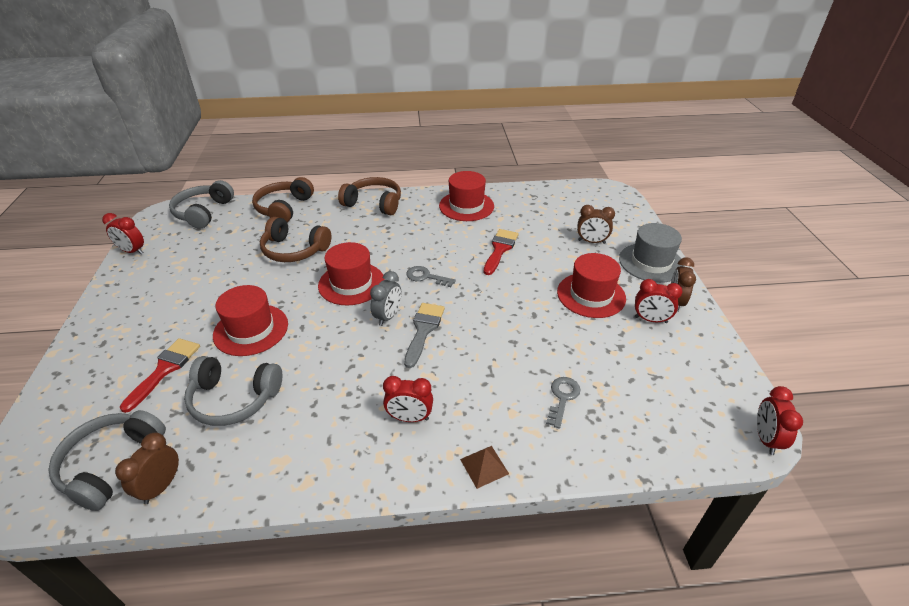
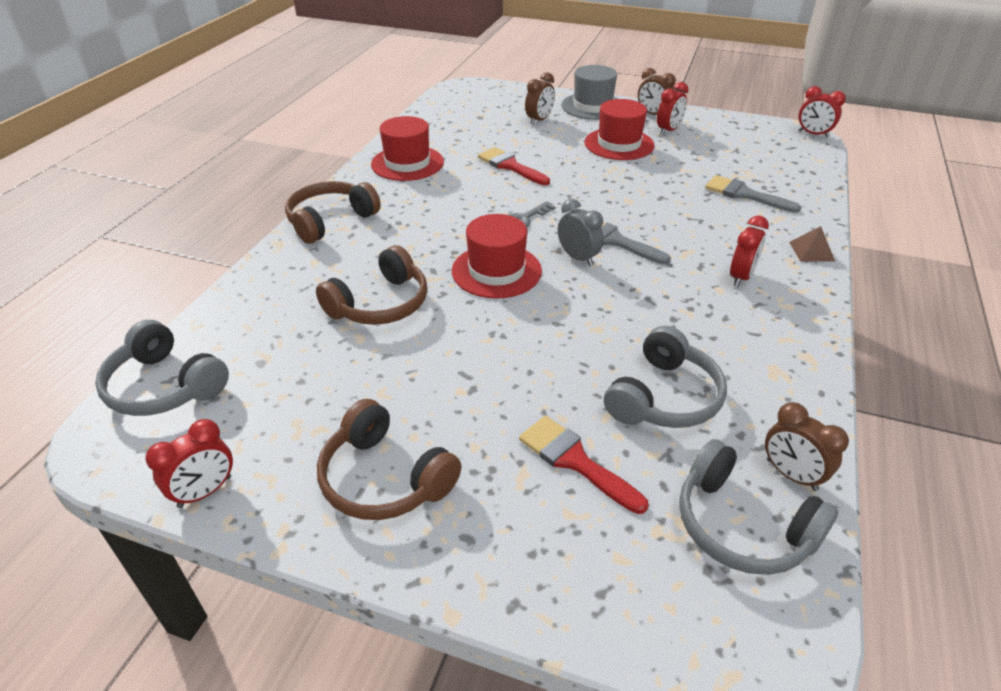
camera: 65 degrees left, 0 degrees up
(251, 329) = (536, 367): red hat -> none
(284, 208) = (254, 297): brown headphones -> brown headphones (384, 478)
(562, 398) = (745, 194): grey key -> grey brush

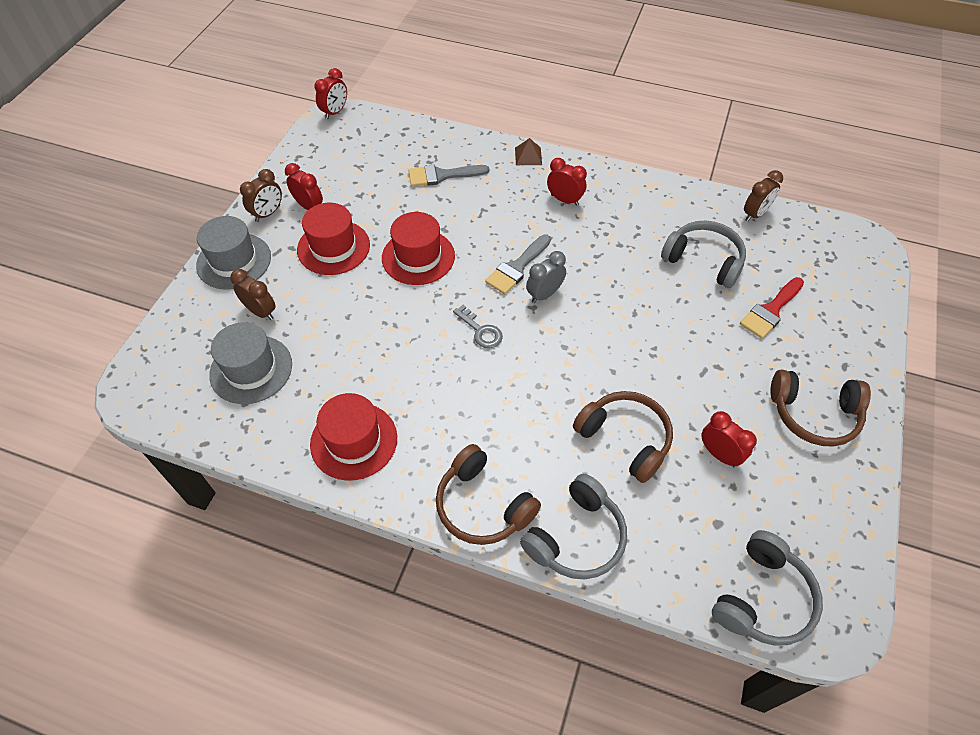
camera: 90 degrees left, 15 degrees up
(205, 492) = (858, 528): red clock -> red clock (719, 454)
(384, 478) = (814, 414): brown headphones -> brown headphones turned 60 degrees clockwise
(481, 121) = (251, 369): none -> grey hat
(496, 271) = (567, 352): red hat -> red hat (418, 257)
(510, 166) = (372, 340): red brush -> none
(742, 525) = (797, 241): grey headphones -> grey headphones (576, 537)
(745, 194) = (442, 175): grey brush -> grey brush turned 45 degrees clockwise

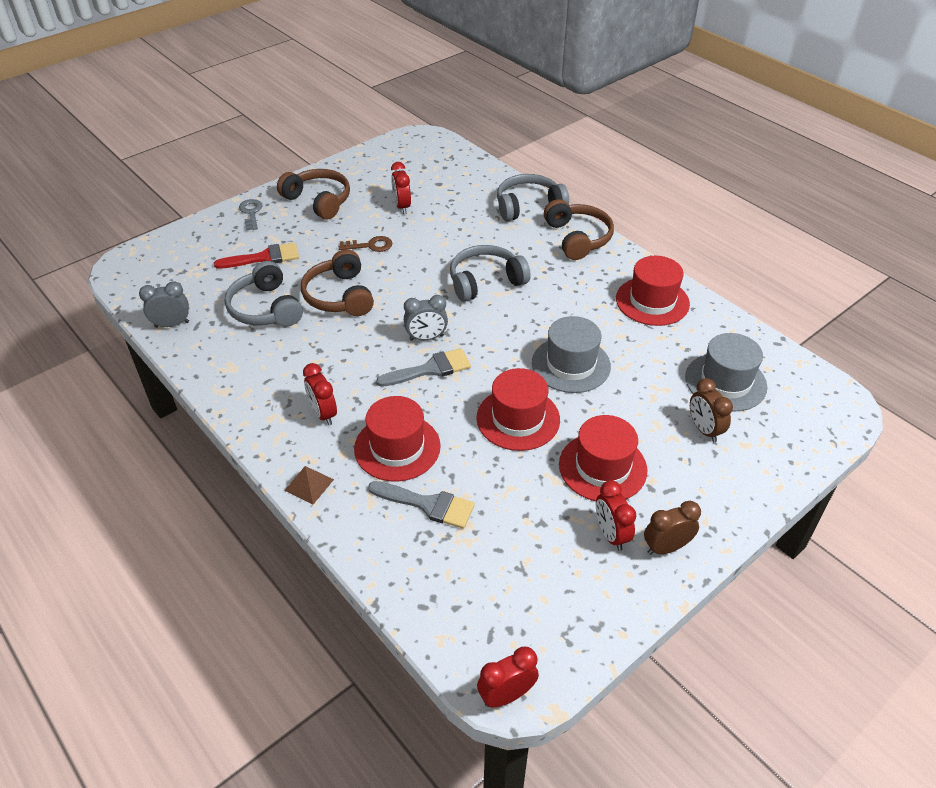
camera: 150 degrees left, 10 degrees down
(234, 261) = (722, 499): grey hat -> grey hat (571, 364)
(481, 331) = (504, 333): grey key -> grey key (251, 213)
(491, 200) = (397, 447): none -> red hat
(625, 439) = (454, 233): brown headphones -> brown headphones (339, 296)
(692, 376) = (370, 245): none -> brown key
(755, 214) = (172, 324): brown clock -> grey clock
(762, 598) = (447, 155): grey headphones -> grey headphones (485, 281)

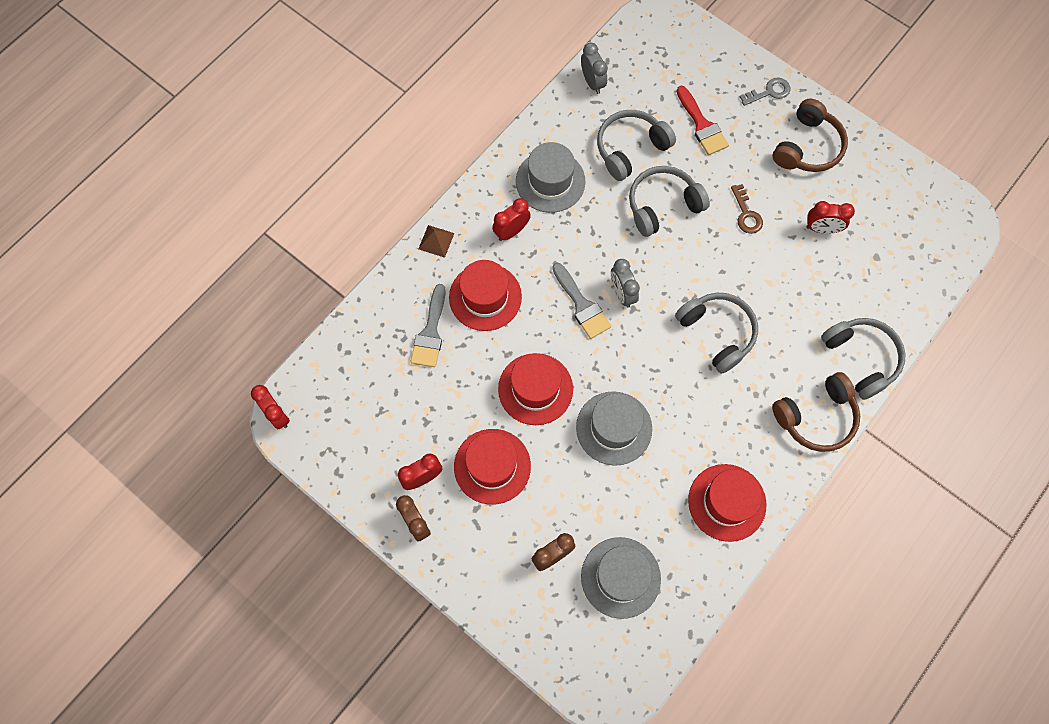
camera: 80 degrees right, 25 degrees up
(275, 373) = (550, 181): none -> grey hat
(339, 296) = (662, 205): brown headphones -> grey headphones
(402, 206) = (822, 229): red clock -> red clock turned 150 degrees counterclockwise

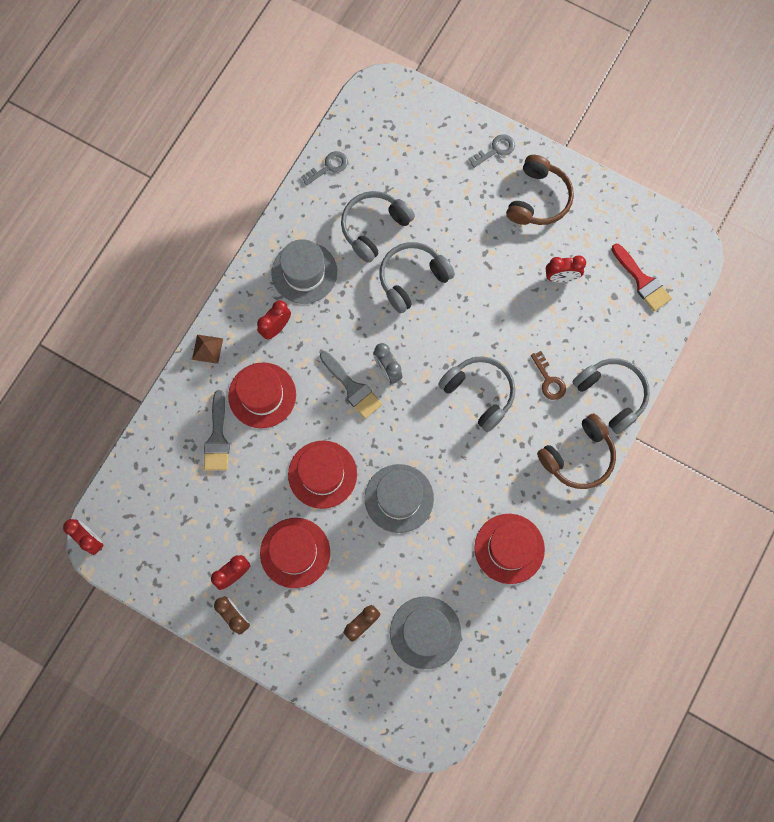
camera: 10 degrees left, 5 degrees up
(592, 82) = (328, 167): grey clock -> grey key
(702, 125) = (437, 193): red brush -> red brush (642, 281)
(746, 214) = (490, 274): brown key -> brown key (549, 380)

